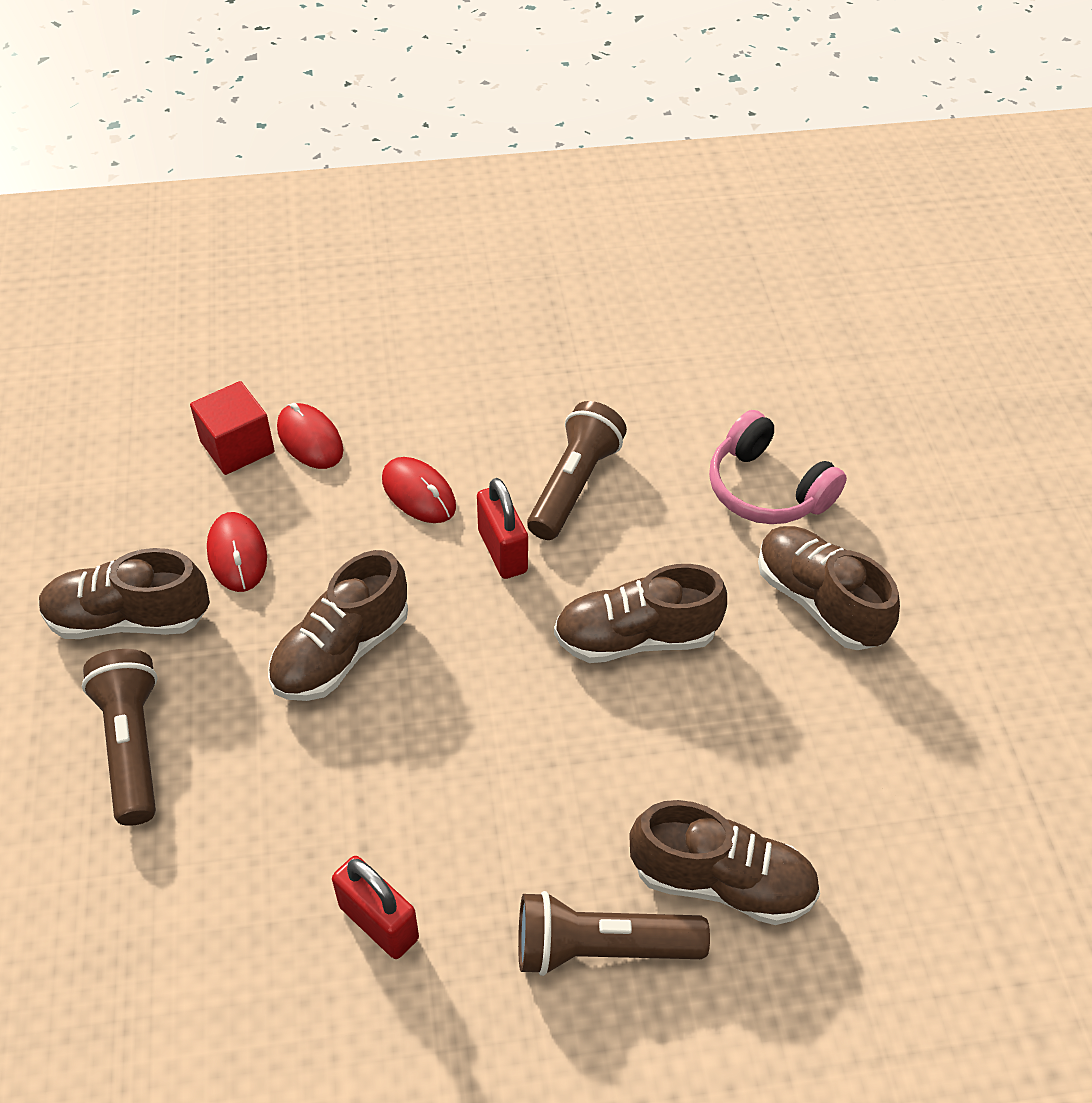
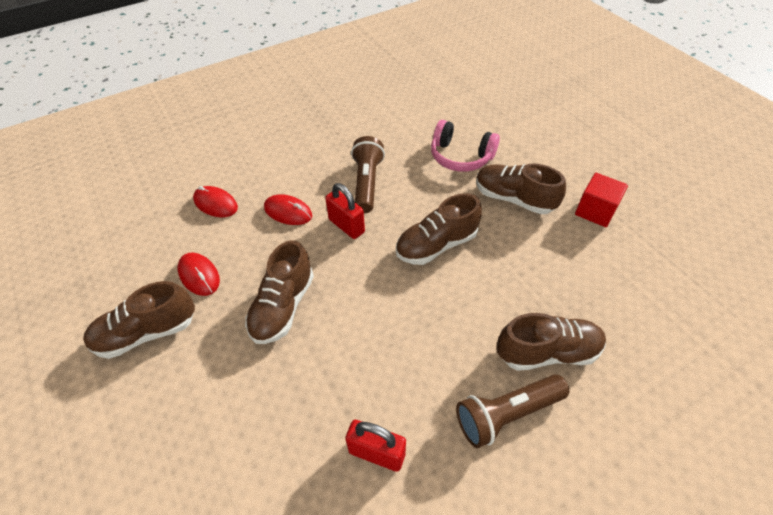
camera: 20 degrees left, 0 degrees up
(132, 745) = (178, 406): brown flashlight -> none
(237, 447) = (175, 220): red cube -> red cube (595, 211)

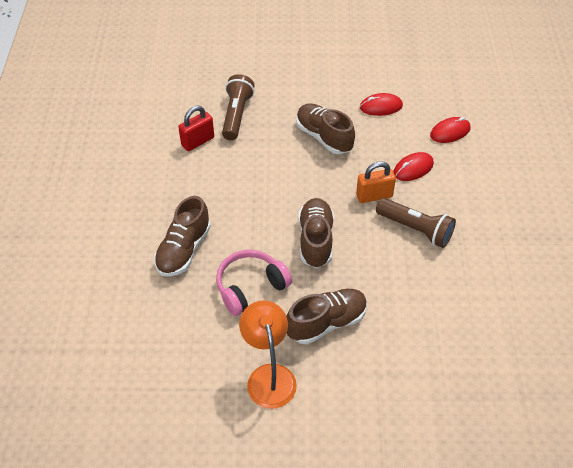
camera: 120 degrees right, 0 degrees up
(147, 333) = (350, 76): brown shoe -> none
(346, 226) = (374, 196): red padlock -> orange padlock
(460, 157) = (408, 316): pink headphones -> pink headphones (250, 287)
(506, 414) = (167, 205): brown flashlight -> brown flashlight (236, 115)
(595, 211) = (269, 376): red cube -> orange lamp

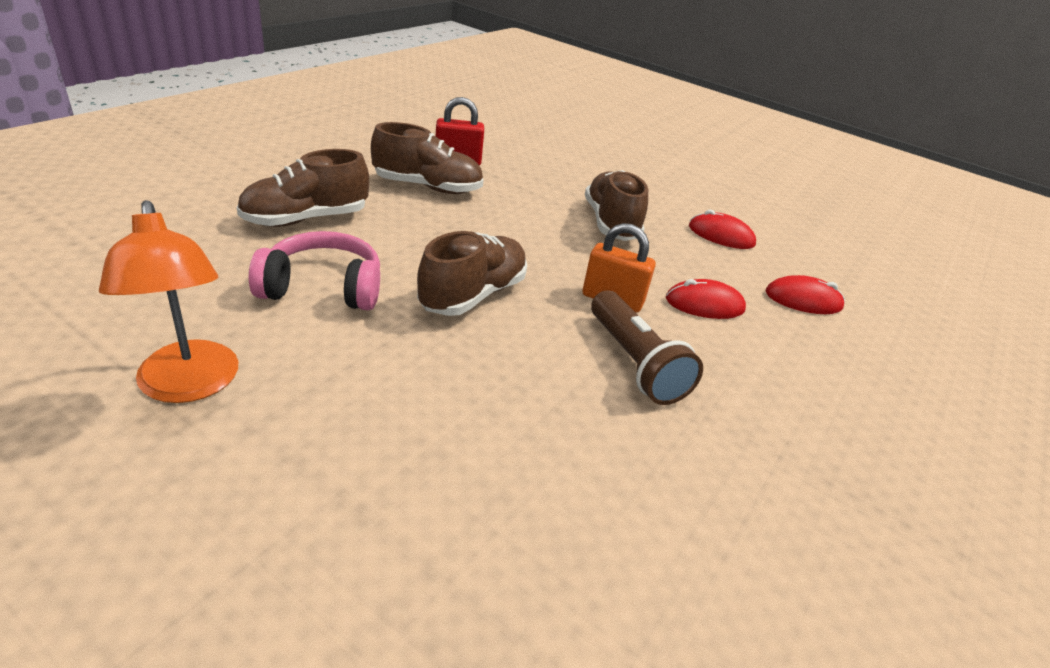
camera: 30 degrees right, 15 degrees down
(236, 115) = (529, 165): brown flashlight -> none
(269, 376) = (190, 386): orange lamp -> orange lamp turned 135 degrees clockwise
(326, 322) = (360, 381): brown shoe -> brown shoe (428, 187)

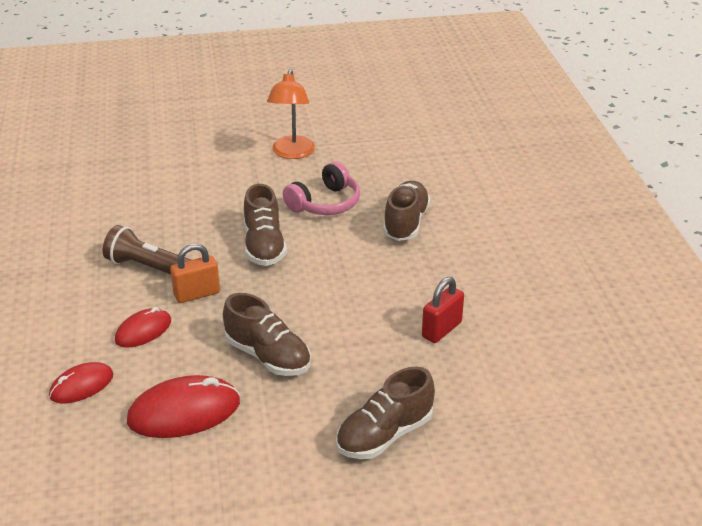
camera: 140 degrees right, 0 degrees up
(190, 386) = (292, 153): orange lamp -> orange lamp turned 105 degrees counterclockwise
(428, 187) = (408, 291): brown shoe -> brown shoe (384, 435)
(721, 235) = (184, 412): red mouse -> red mouse, size x1.65

